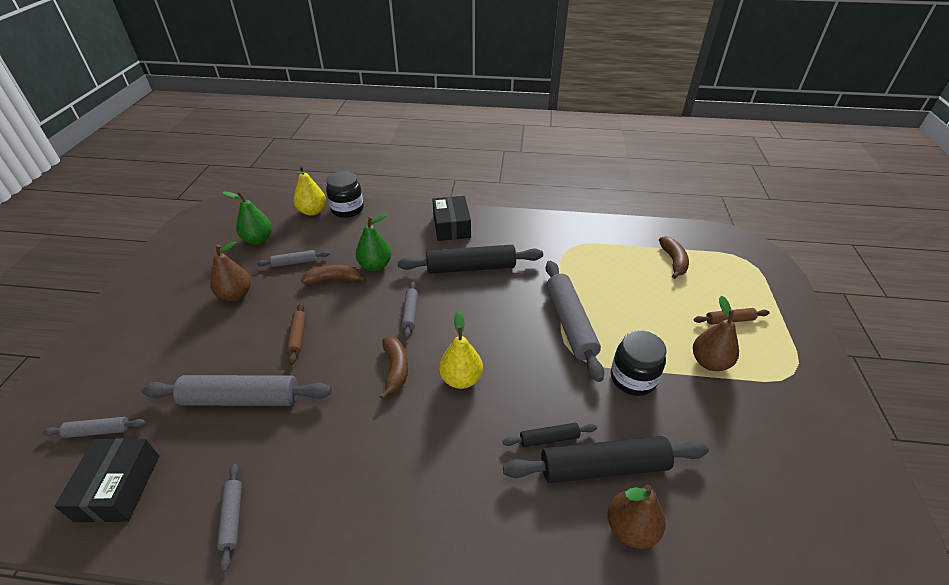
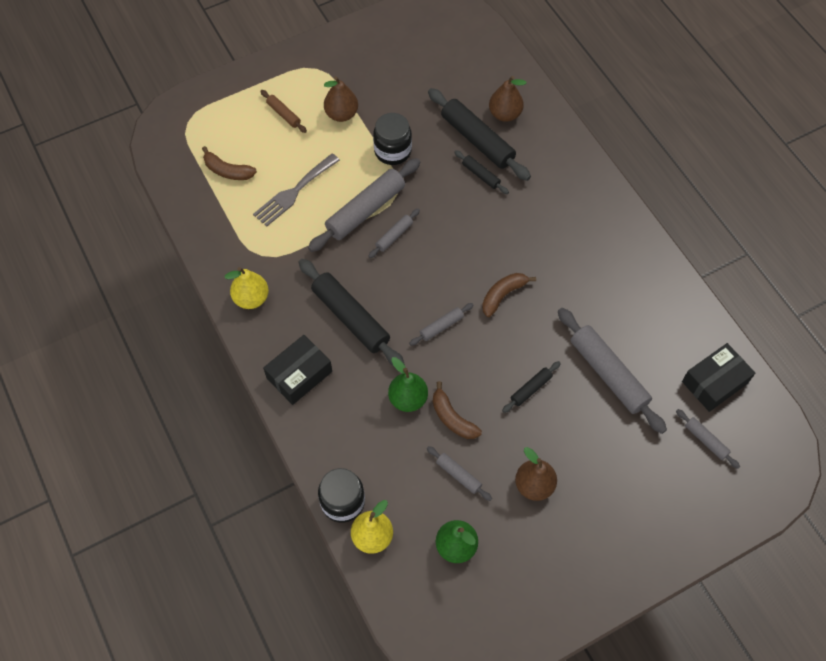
camera: 125 degrees left, 20 degrees up
(232, 517) = (669, 302): grey rolling pin -> grey rolling pin (394, 236)
(298, 336) = (531, 389): brown rolling pin -> black rolling pin
(461, 379) = (476, 249): yellow pear -> yellow pear (251, 298)
(623, 288) = (294, 192): none -> grey fork
(673, 261) = (227, 171): brown banana -> brown banana turned 120 degrees counterclockwise

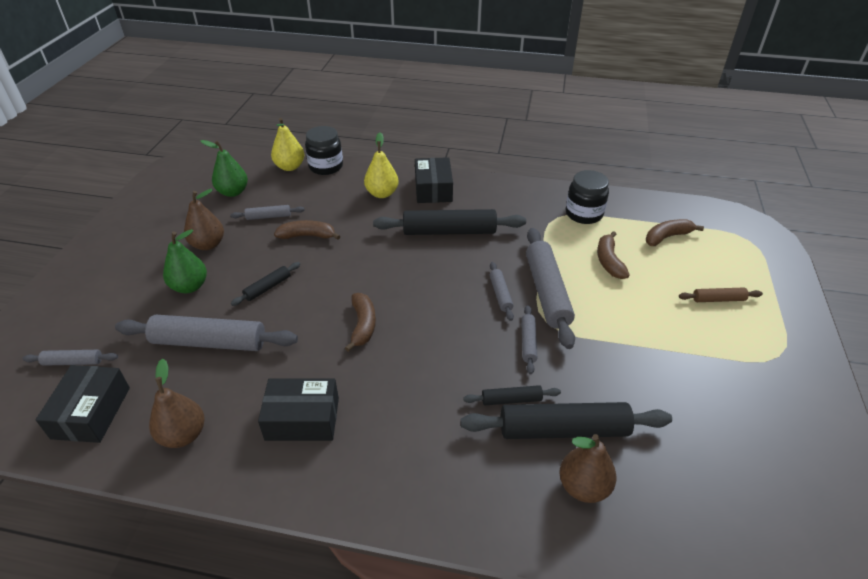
camera: 130 degrees right, 20 degrees down
(251, 298) = (521, 196): yellow pear -> yellow pear (382, 193)
(294, 192) = (609, 261): grey fork -> brown banana
(341, 114) = (689, 339): brown pear -> brown pear (183, 435)
(392, 151) = (606, 349): black jar -> black jar (584, 214)
(408, 399) = (350, 224): green pear -> green pear (190, 286)
(441, 326) = (382, 272): grey rolling pin -> grey rolling pin (528, 342)
(531, 389) = (268, 287): black rolling pin -> black rolling pin turned 45 degrees clockwise
(599, 266) = (302, 419): none -> black box

